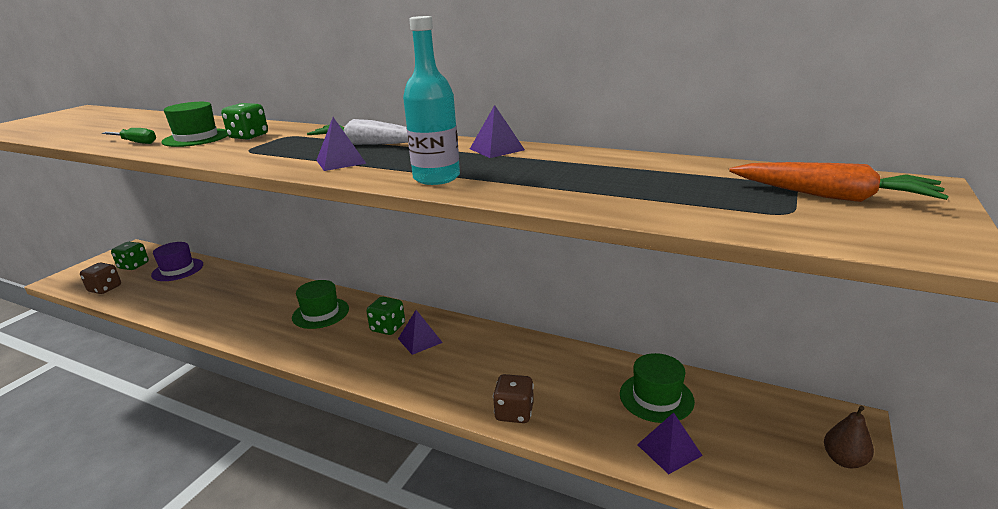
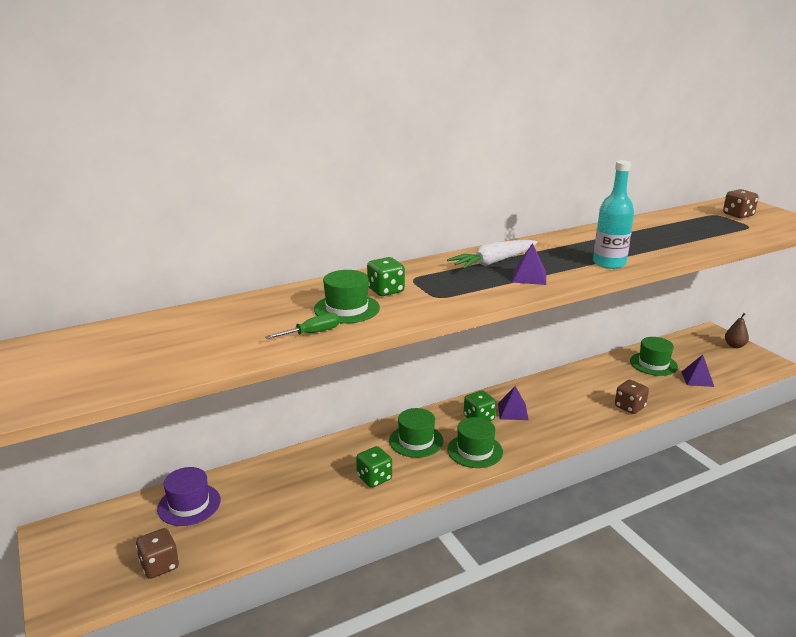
camera: 55 degrees left, 0 degrees up
(134, 266) = (120, 536): green dice -> green dice (374, 478)
(326, 346) = (475, 451): none -> green hat
(496, 149) = (568, 239): purple pyramid -> none
(832, 196) = (738, 215): orange carrot -> brown dice

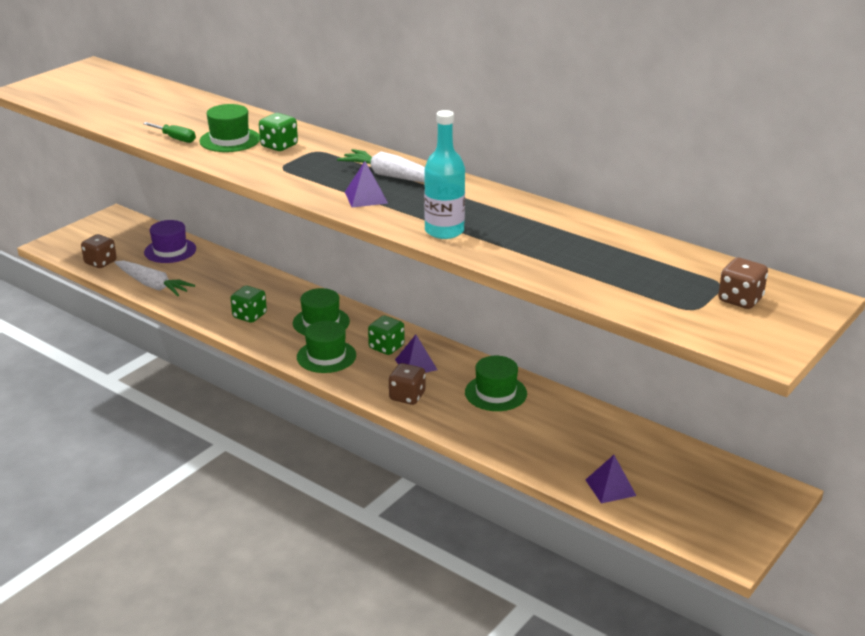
camera: 65 degrees right, 5 degrees up
(255, 532) = (152, 285): none -> white carrot
(629, 407) = (488, 440): brown dice -> brown dice (407, 396)
(653, 364) = (620, 448): green hat -> green hat (495, 393)
(734, 346) = (753, 517): brown pear -> none

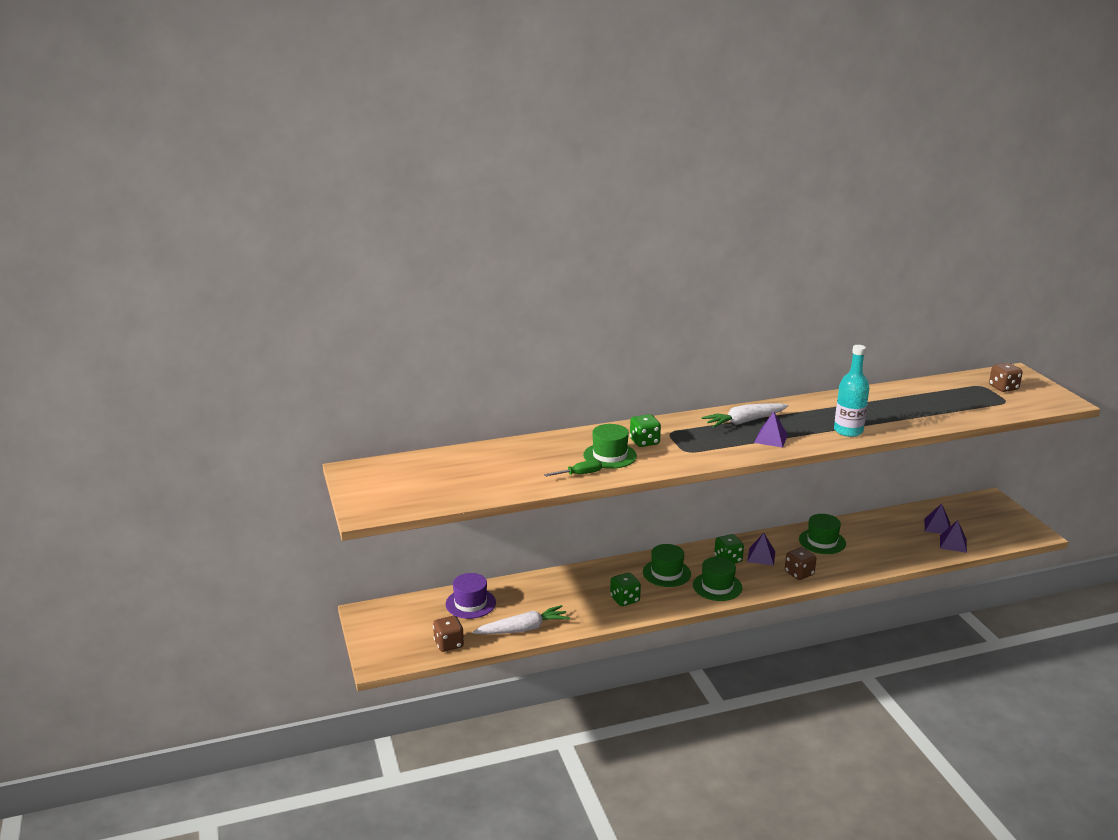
camera: 55 degrees left, 5 degrees down
(639, 465) = (937, 526): none -> purple pyramid

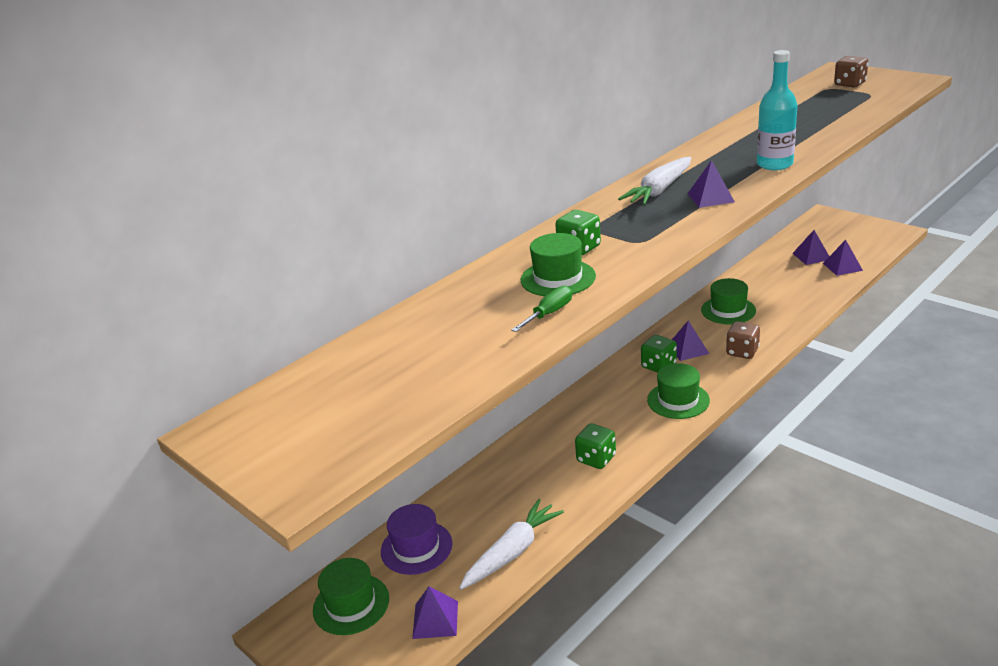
camera: 25 degrees left, 5 degrees up
(449, 644) = (435, 619): brown dice -> purple pyramid
(666, 573) = (611, 408): green hat -> green hat (351, 604)

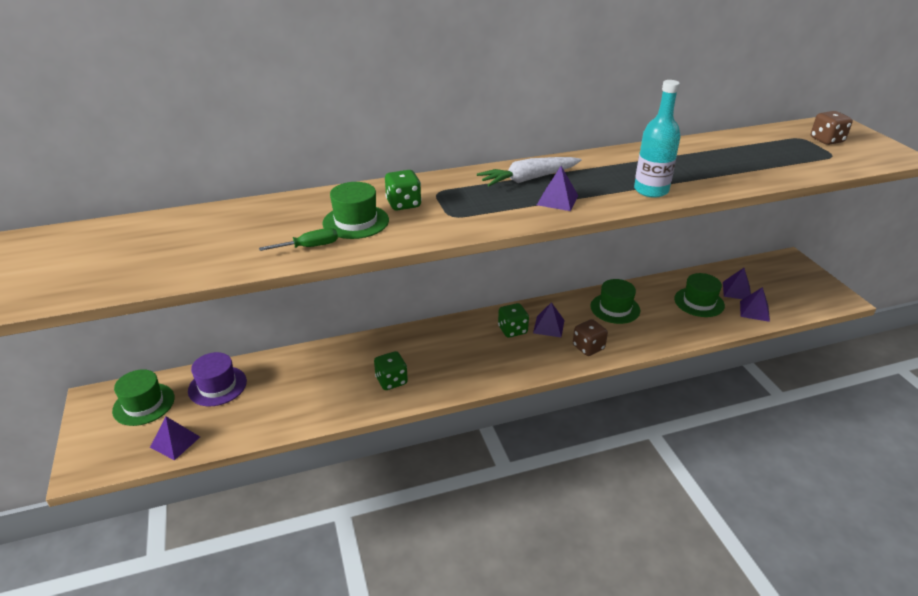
camera: 25 degrees right, 5 degrees up
(512, 552) = (267, 421): white carrot -> none
(678, 400) = (497, 364): green hat -> green hat (699, 302)

